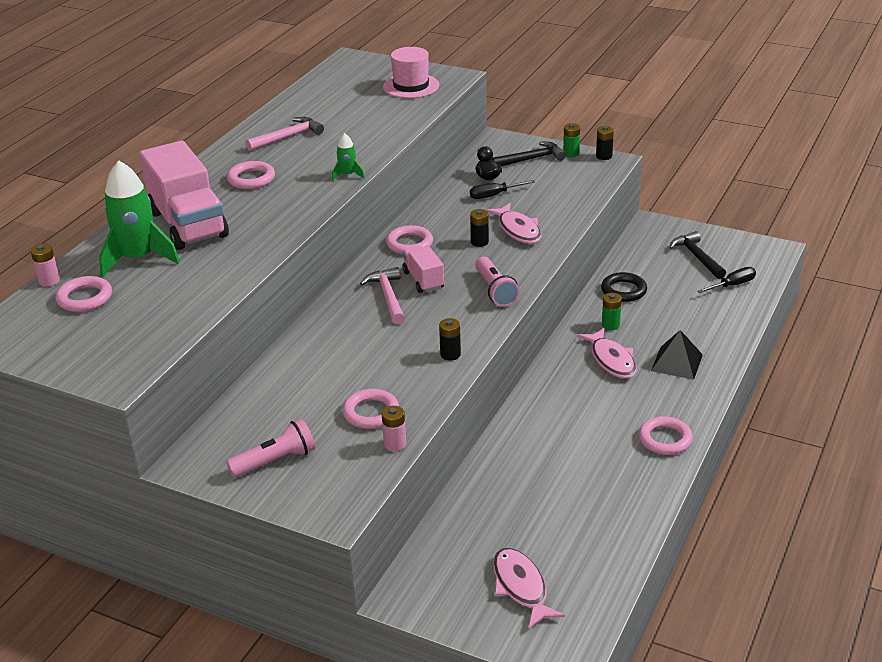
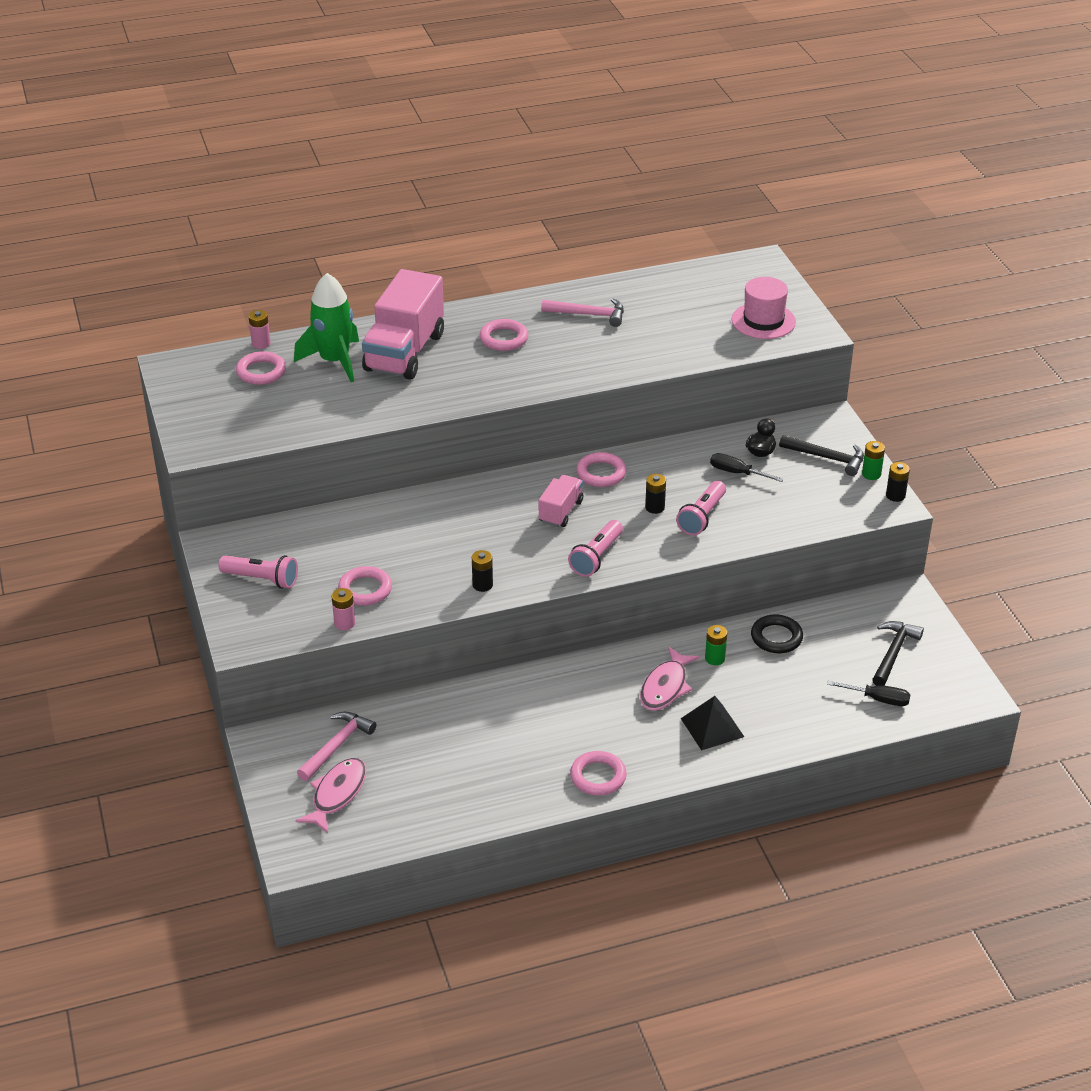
camera: 45 degrees right, 5 degrees up
(347, 175) = (574, 379): green rocket -> none
(388, 297) = (515, 508): pink hammer -> pink hammer (336, 746)
(518, 230) = (702, 517): pink fish -> pink flashlight

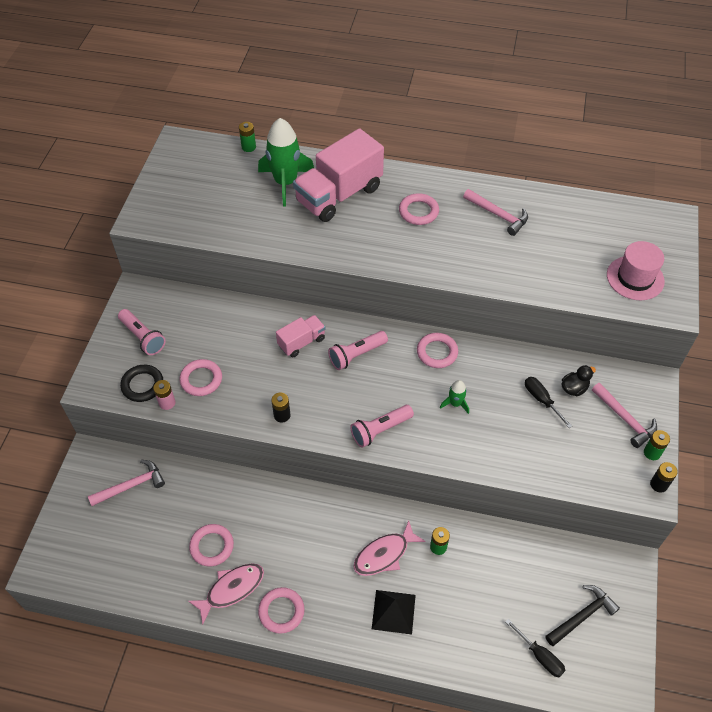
camera: 30 degrees right, 15 degrees up
(261, 343) = (248, 147): pink battery -> green battery
(261, 372) = (230, 172): pink ring -> pink ring (212, 546)
(337, 794) = (103, 527): pink fish -> pink fish (231, 589)
(560, 511) = (383, 374): pink truck -> pink truck (301, 342)
(655, 507) = (455, 403): black battery -> green rocket
(702, 517) = (485, 430): pink flashlight -> pink flashlight (356, 355)
(776, 637) = (498, 551): black ring -> black ring (142, 385)
(826, 458) = (625, 419): black hammer -> pink hammer

